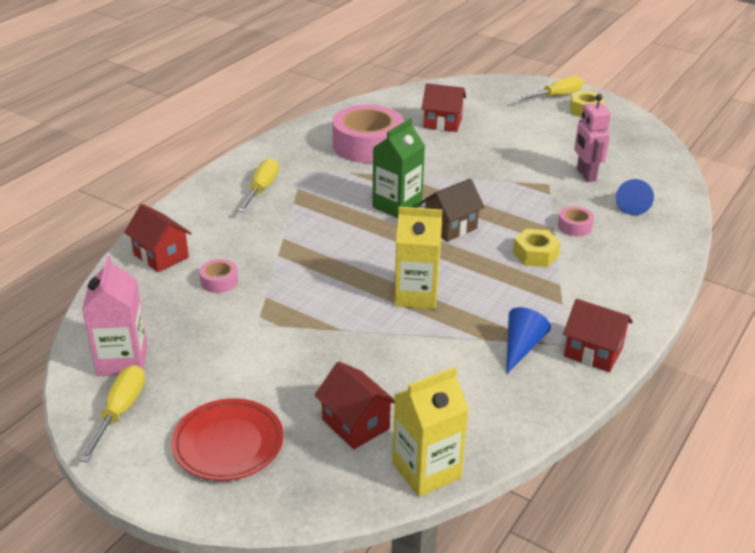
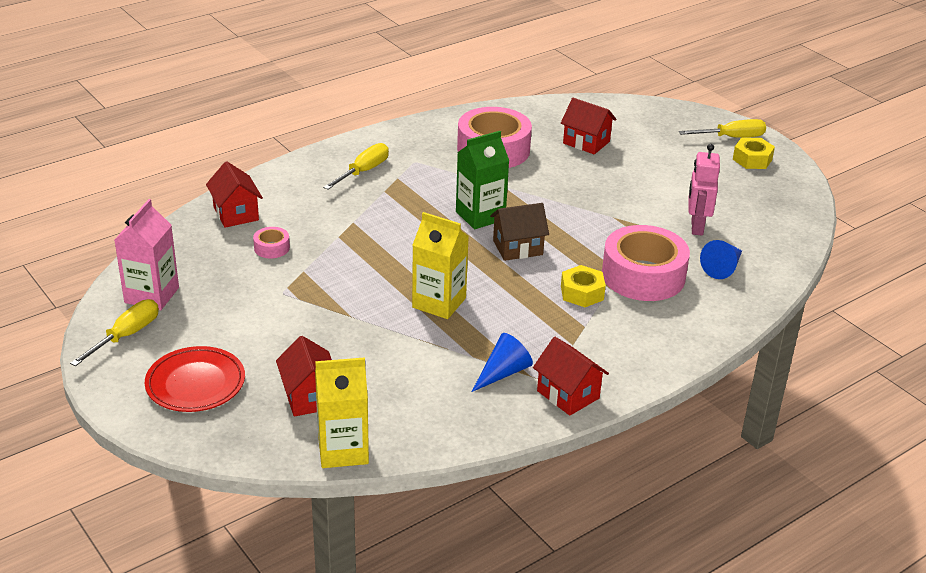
camera: 20 degrees right, 0 degrees up
(574, 226) = (643, 275): pink tape -> pink tape, size x2.33

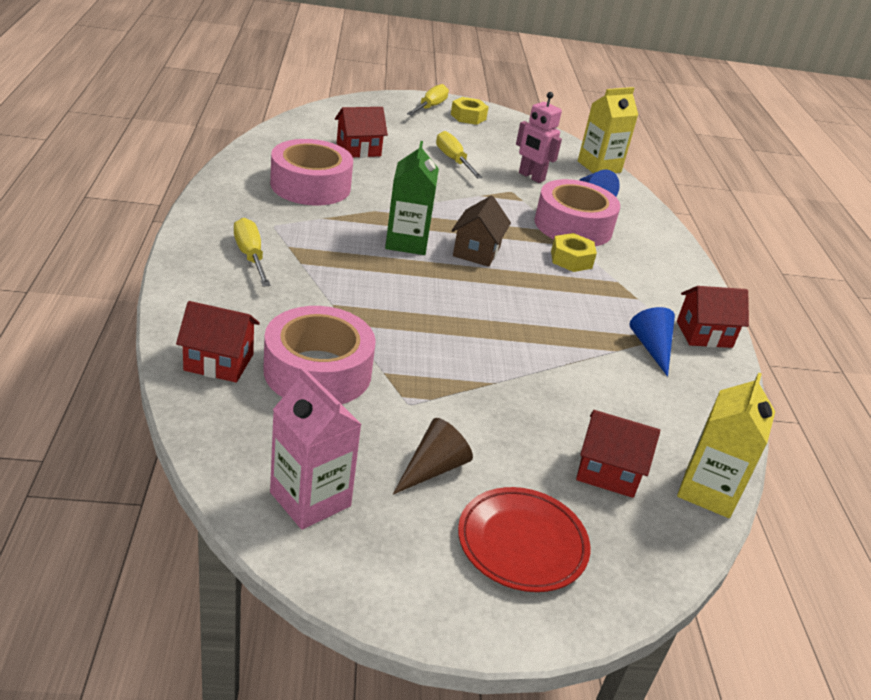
camera: 60 degrees left, 0 degrees up
(126, 335) = (374, 559): yellow screwdriver -> yellow screwdriver (453, 160)
(228, 325) = (433, 468): none -> brown cone
(272, 248) = (317, 371): pink tape -> pink tape, size x2.33
(439, 303) = (520, 327): yellow carton -> yellow carton (599, 167)

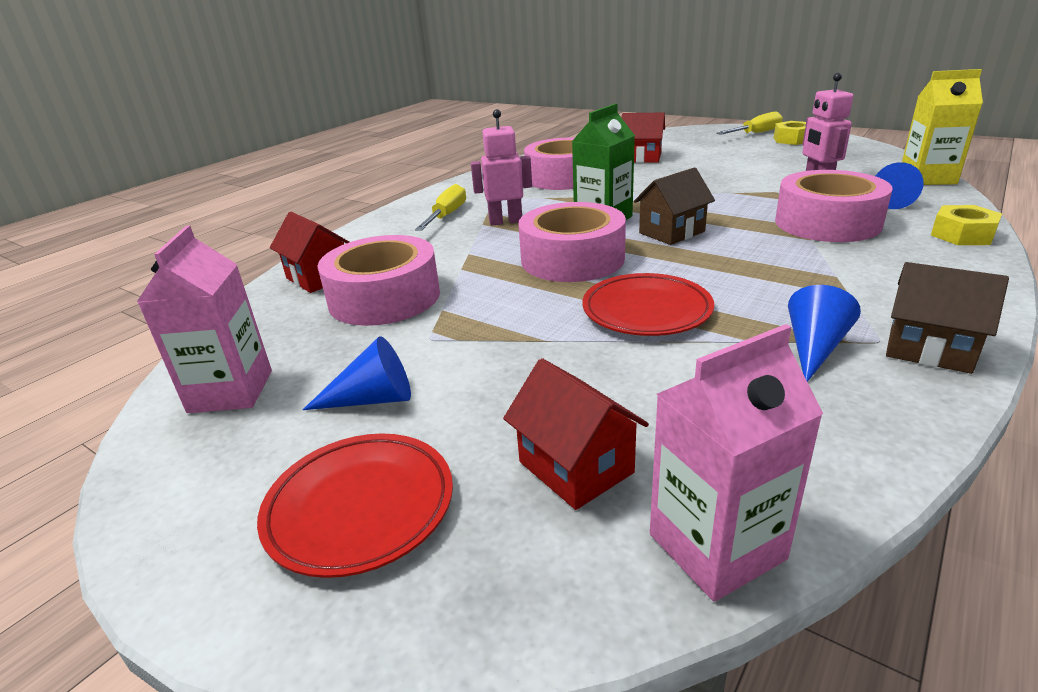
camera: 45 degrees right, 5 degrees down
(321, 257) = (505, 221): none -> pink robot
(429, 295) = (572, 259): none -> pink tape
(433, 468) = (372, 399): brown cone -> blue cone
(453, 160) = (734, 167): yellow screwdriver -> none
(533, 339) = (646, 310): none -> red plate
(571, 259) = (789, 250): yellow nut -> yellow nut (962, 235)
(704, 334) = (929, 349): red house -> brown house
(708, 491) = (716, 546): yellow carton -> pink carton

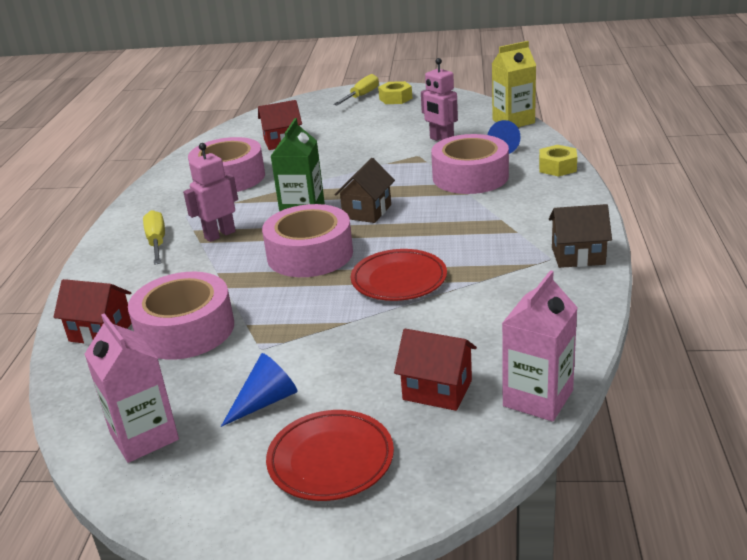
camera: 30 degrees left, 0 degrees up
(814, 348) = (518, 274): blue cone -> none

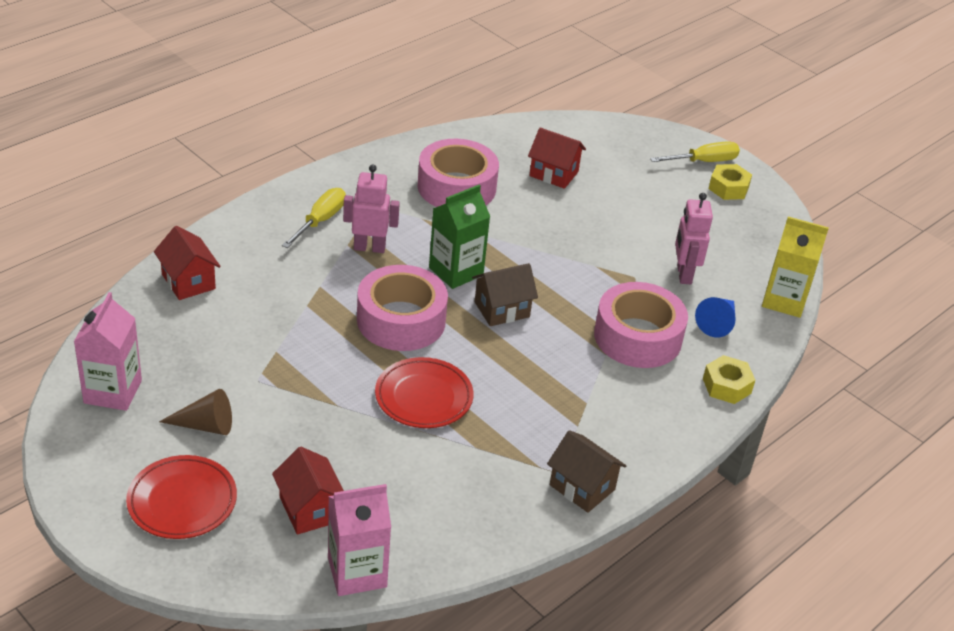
camera: 35 degrees right, 10 degrees up
(185, 330) = (236, 324): pink tape -> none
(265, 401) = (205, 425): blue cone -> brown cone

